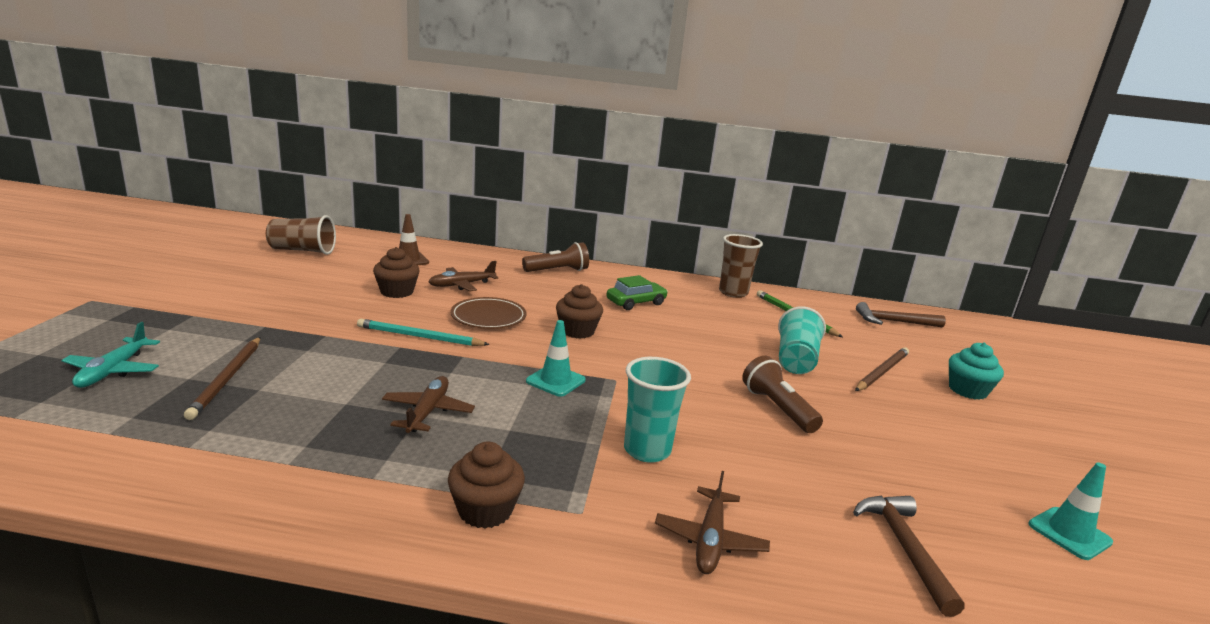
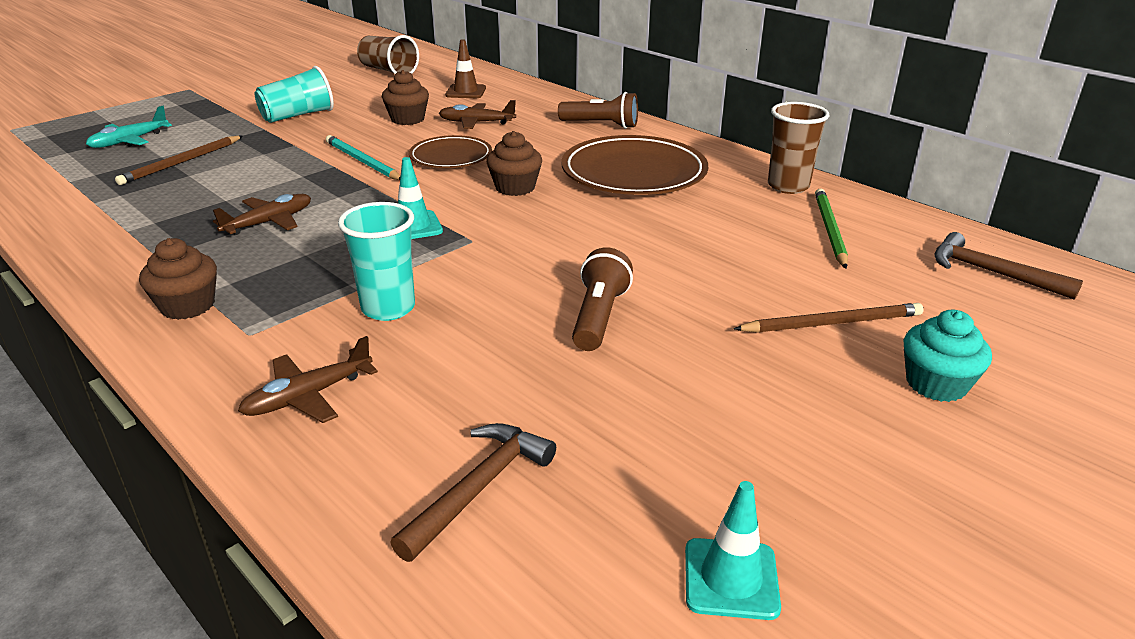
camera: 40 degrees right, 10 degrees up
(636, 302) = (634, 173): green car -> brown plate
(796, 359) = (727, 277): turquoise cup -> turquoise cup (298, 115)

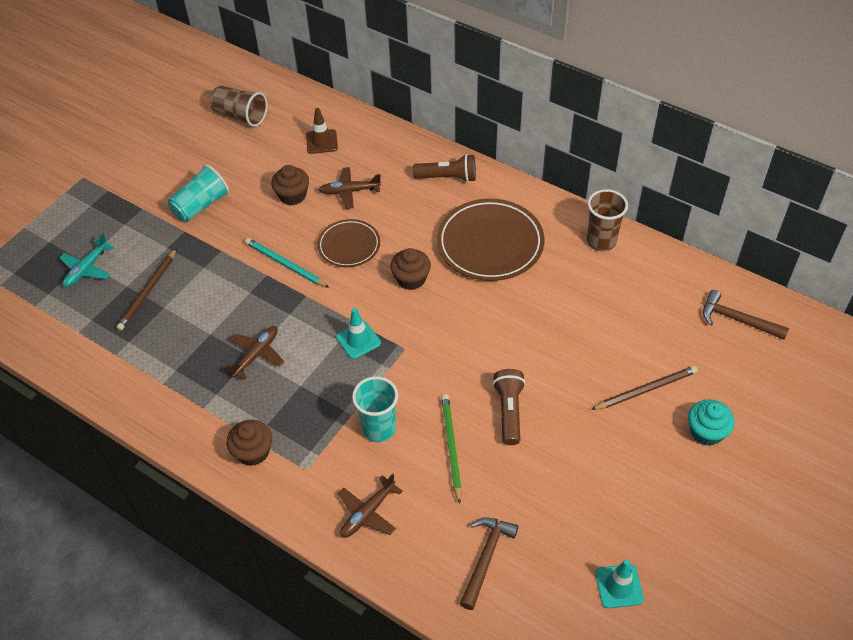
camera: 10 degrees left, 20 degrees up
(829, 230) = (635, 291): green pencil -> green pencil (451, 447)

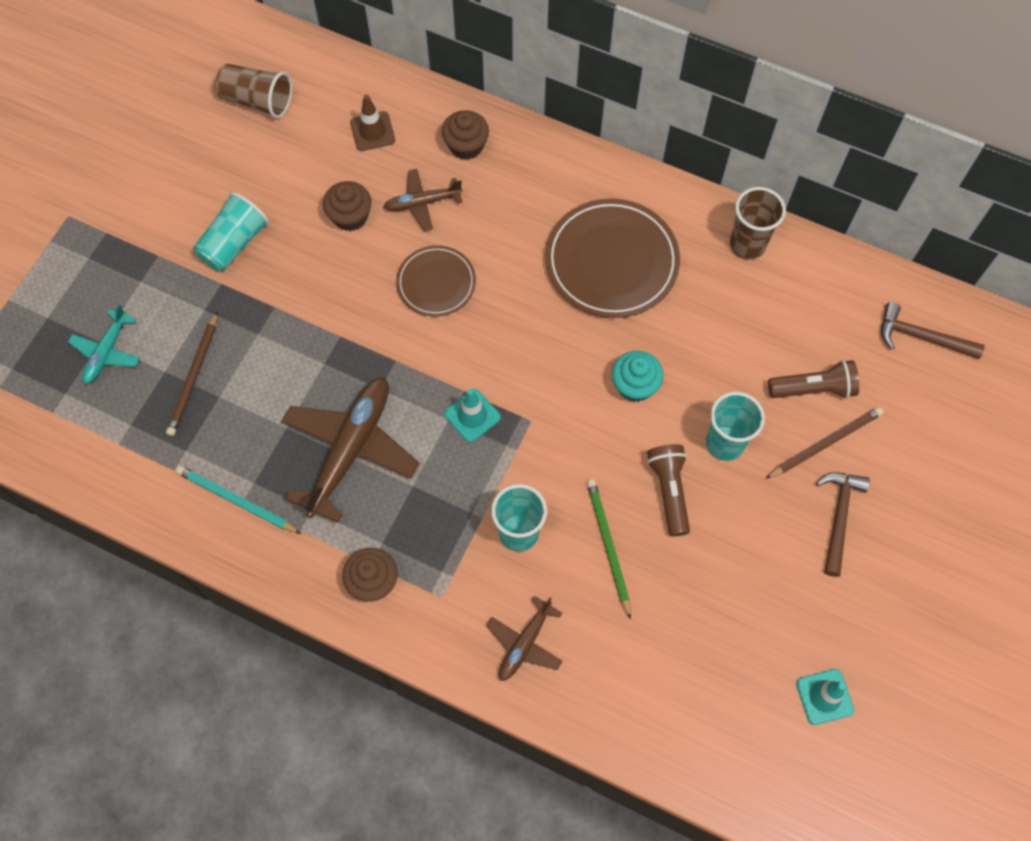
camera: 10 degrees left, 15 degrees up
(256, 355) = (350, 450): brown plane -> brown plane, size x1.84
(285, 264) = (361, 319): turquoise pencil -> turquoise pencil (236, 500)
(411, 279) = (522, 322): brown cupcake -> brown cupcake (466, 146)
(448, 177) = (543, 170): brown flashlight -> brown flashlight (813, 388)
(486, 558) = (670, 682): brown hammer -> brown hammer (839, 517)
(561, 381) = (725, 443): none -> turquoise cup
(706, 432) = (900, 490): turquoise cupcake -> turquoise cupcake (635, 385)

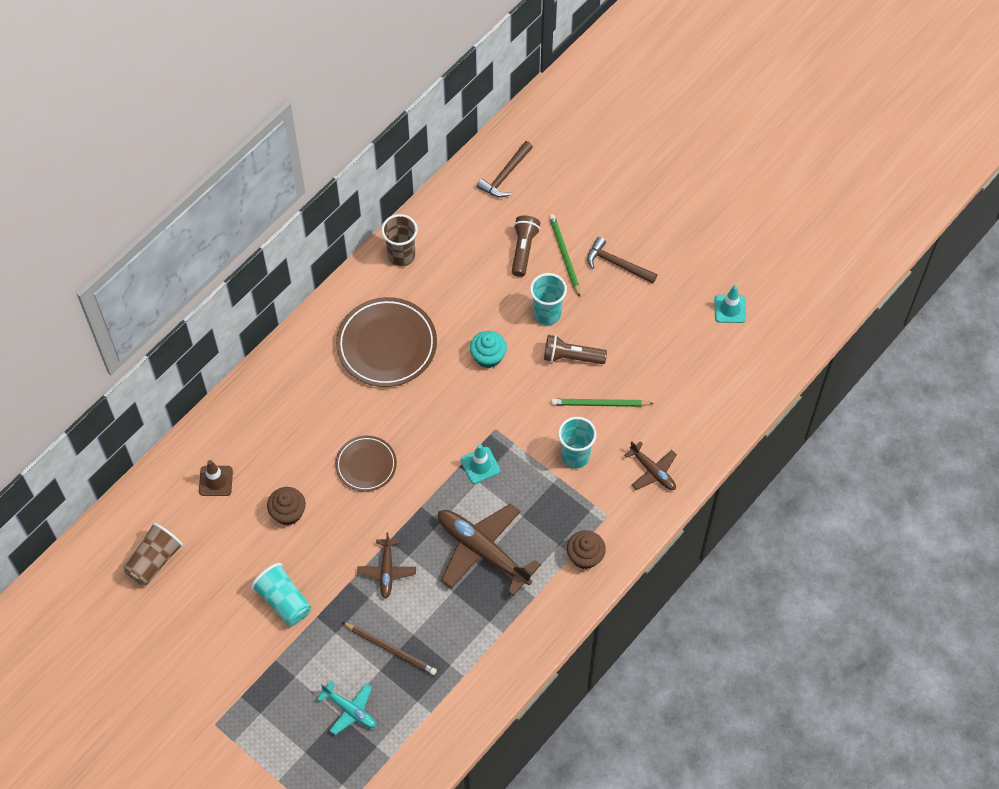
camera: 75 degrees left, 5 degrees down
(236, 500) = (500, 636): turquoise pencil -> none
(423, 203) = (294, 459): brown plane -> brown plane (387, 571)
(466, 146) = (253, 417): brown cupcake -> none
(825, 443) = (564, 255): brown pencil -> green pencil

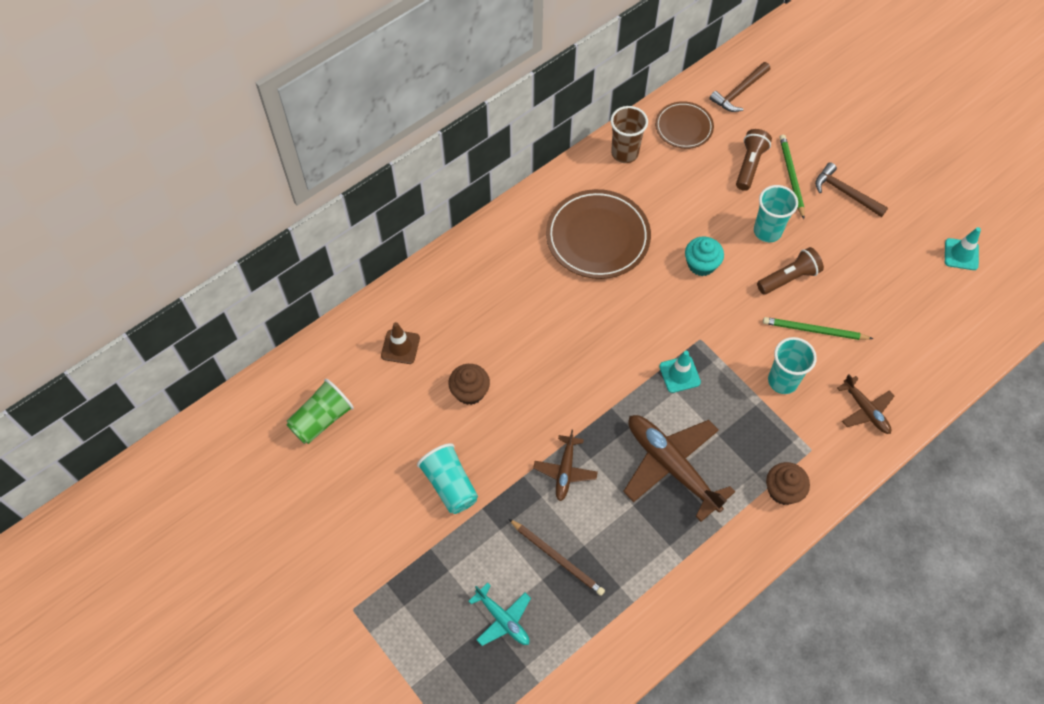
camera: 10 degrees right, 0 degrees up
(154, 560) = (322, 419): brown cup -> green cup
(366, 465) = (559, 355): brown plate -> brown plate (684, 127)
(571, 357) = (789, 278): brown flashlight -> brown flashlight turned 135 degrees clockwise

